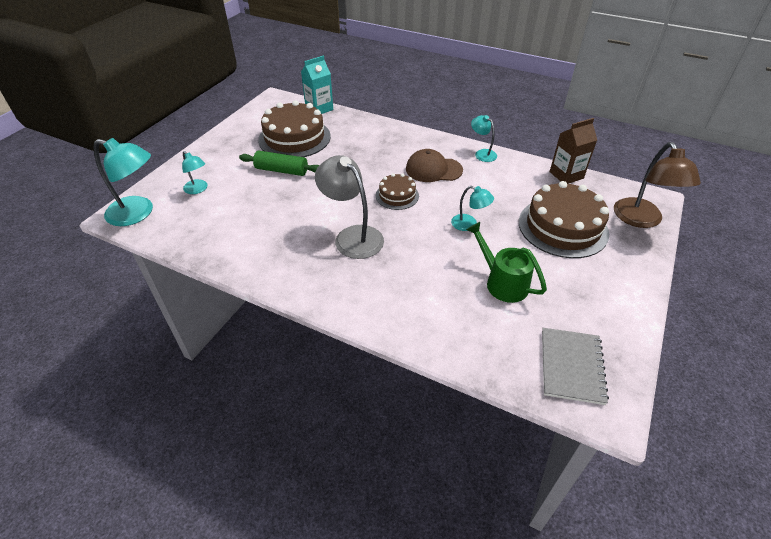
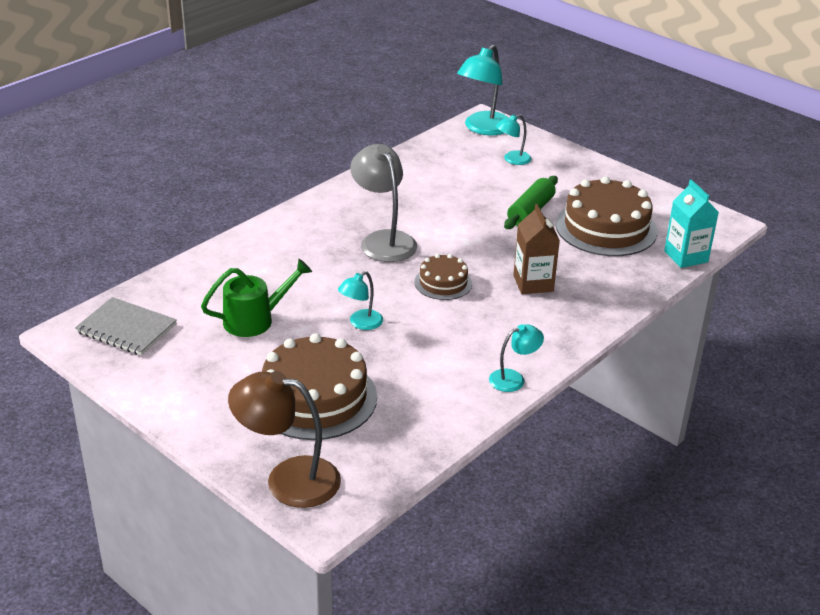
camera: 105 degrees right, 10 degrees down
(352, 236) = (383, 240): grey lamp -> grey lamp turned 90 degrees counterclockwise
(433, 169) = (489, 324): brown cap -> none
(566, 175) = (424, 446): brown carton -> brown carton (533, 283)

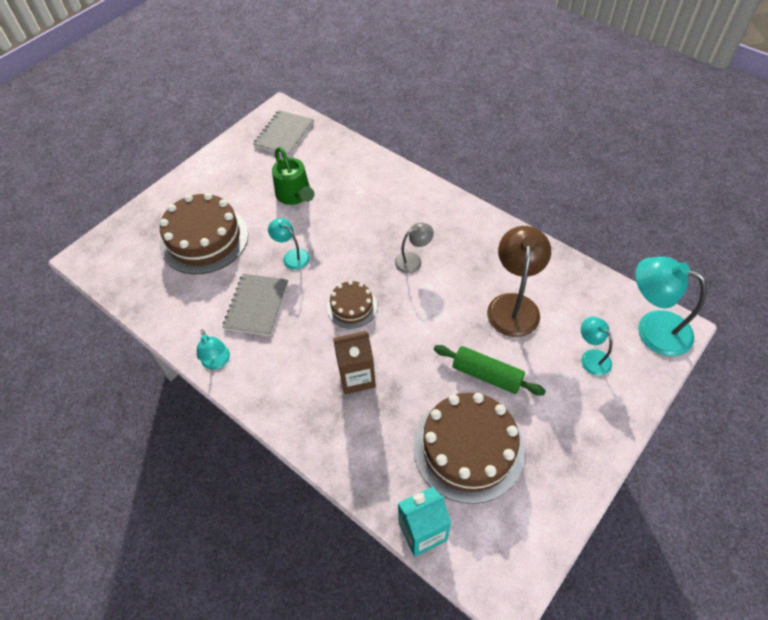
camera: 90 degrees right, 20 degrees up
(288, 479) = (124, 235): brown lamp -> brown lamp (513, 305)
(383, 240) = (413, 260): grey lamp -> grey lamp, size x0.54
(434, 350) = (256, 305): none -> grey notebook

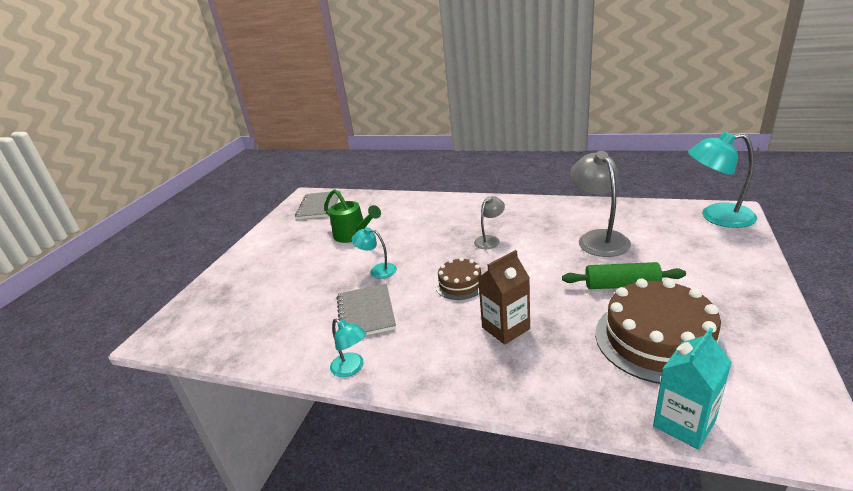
camera: 20 degrees left, 25 degrees down
(204, 239) = (282, 286): brown cake -> none
(513, 305) = (598, 238): brown lamp -> grey lamp
(591, 357) = (692, 246): turquoise lamp -> none

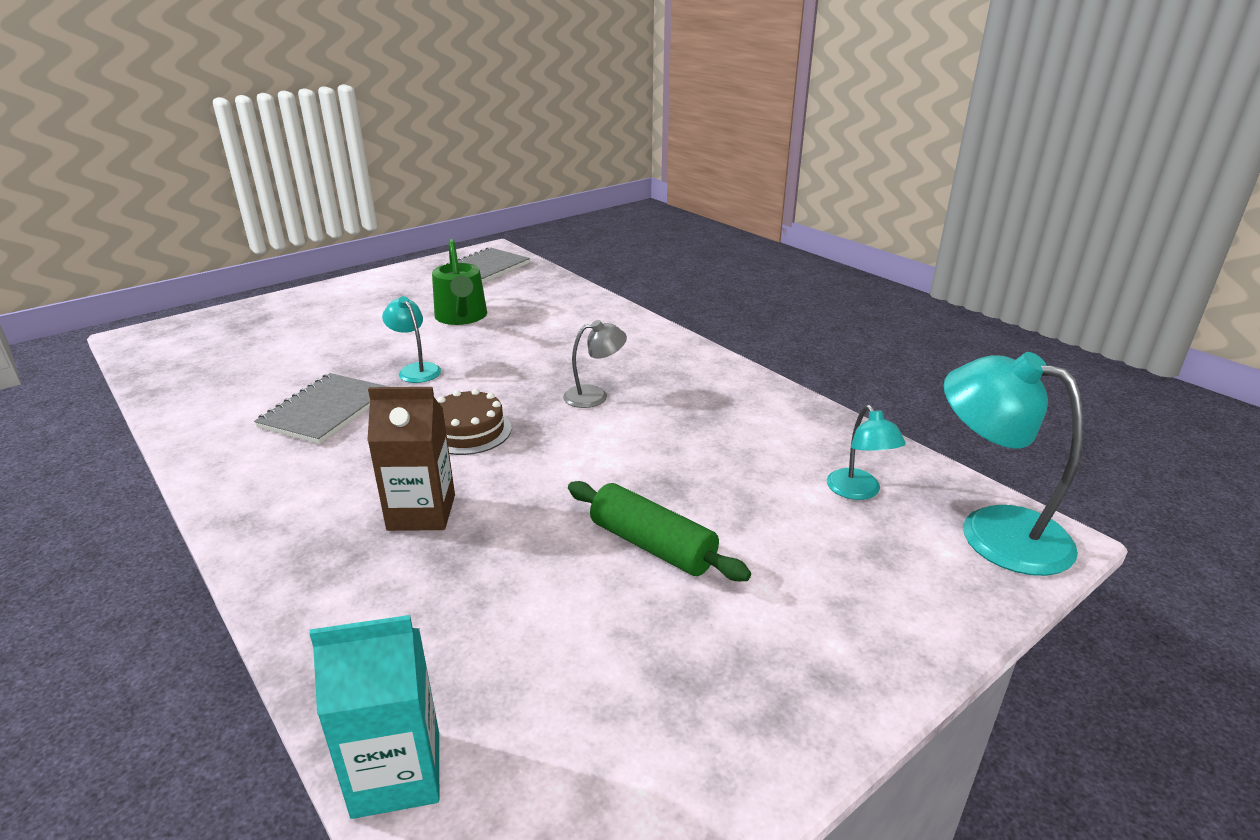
camera: 30 degrees right, 0 degrees up
(352, 368) = (216, 462): turquoise lamp -> turquoise lamp (858, 491)
(598, 238) = (738, 465): grey lamp -> none
(658, 339) = (567, 646): brown cake -> none

